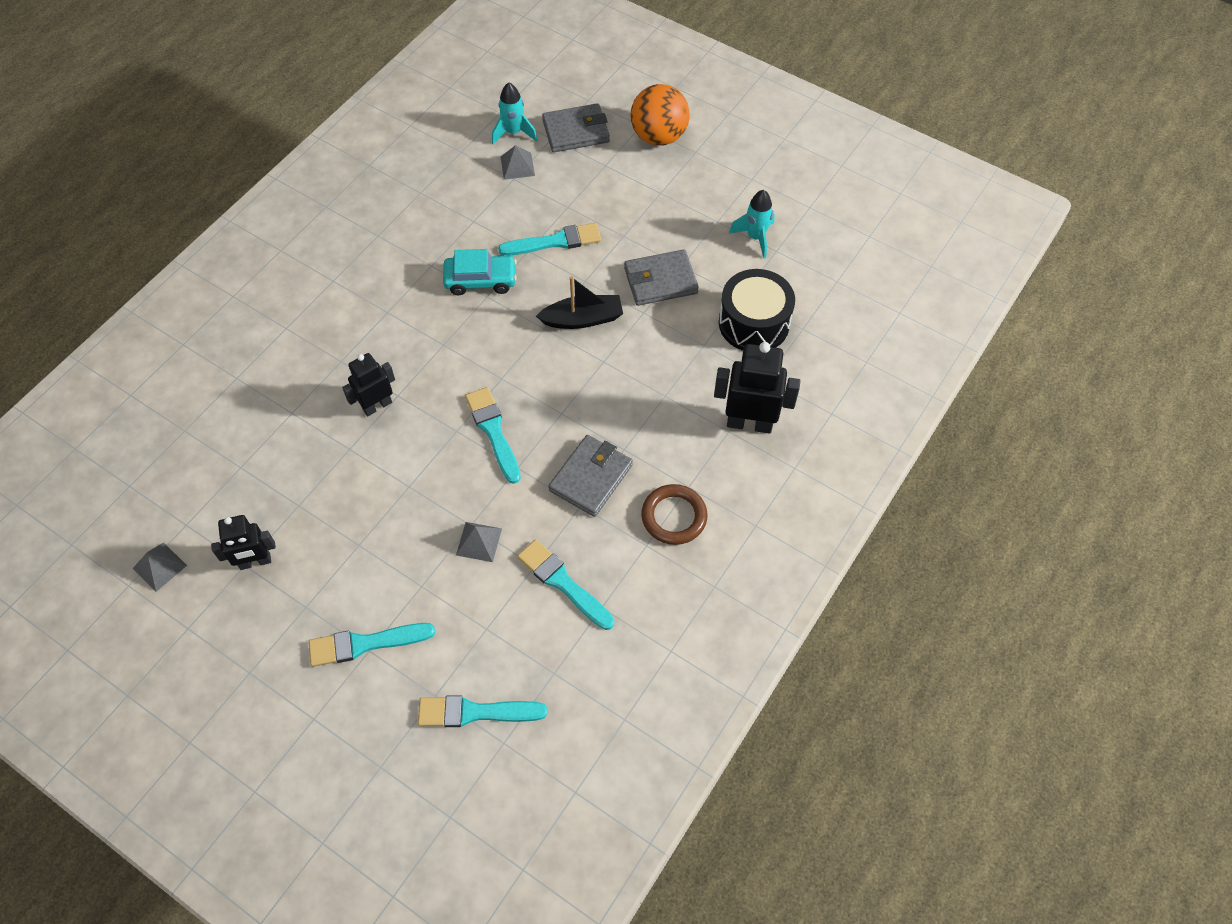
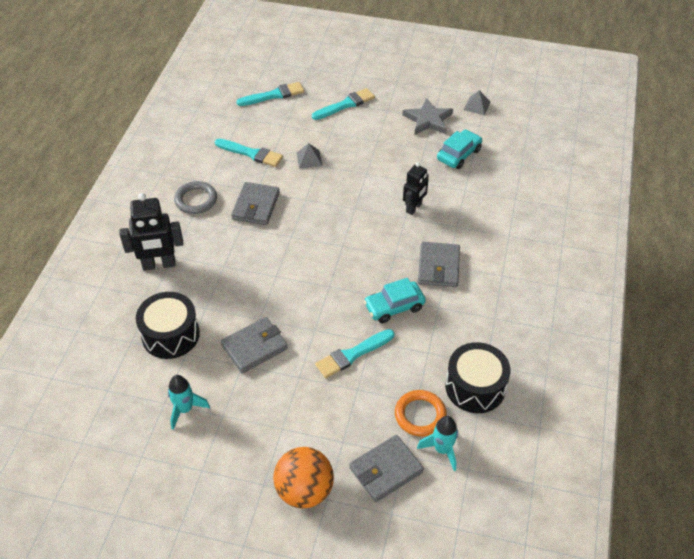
camera: 160 degrees right, 10 degrees down
(255, 562) = (428, 120): black robot -> grey star
(257, 476) = (458, 154): none -> turquoise car
(399, 313) = (438, 267): none -> grey wallet
(446, 175) = (475, 387): none -> black drum
(493, 431) = (330, 214): turquoise brush -> none
(517, 166) = (420, 415): grey pyramid -> orange ring
(582, 319) = (303, 300): black boat -> none
(674, 517) = (196, 200): brown ring -> grey ring

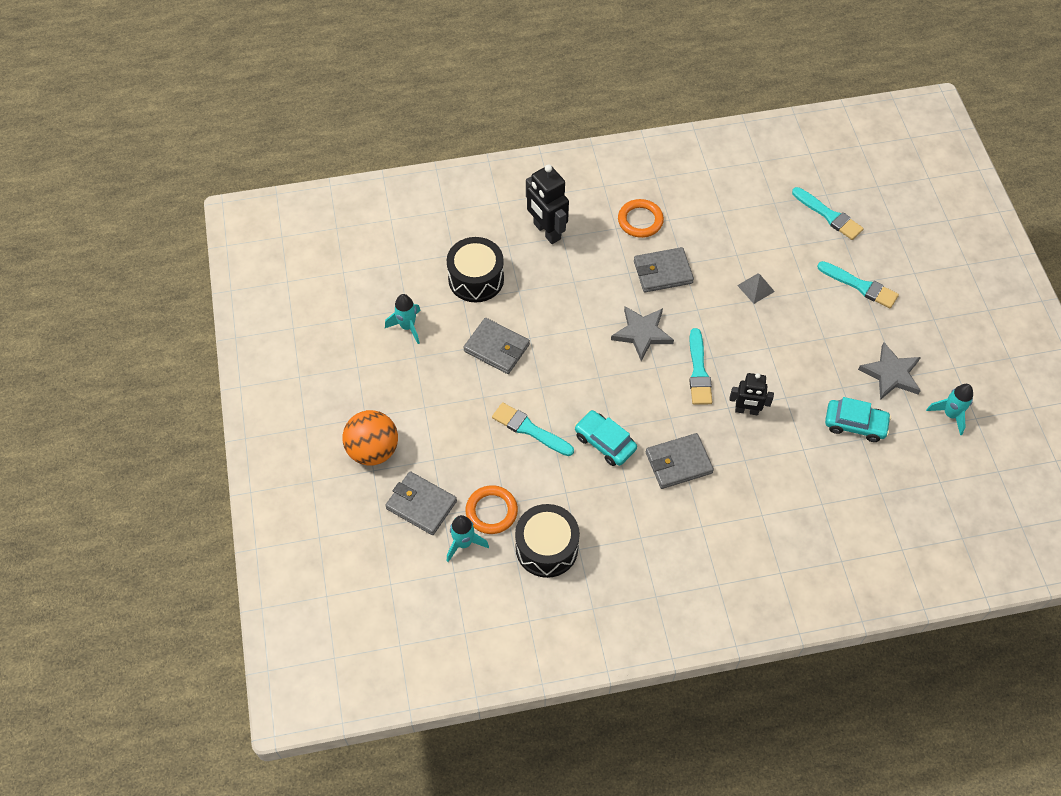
camera: 65 degrees right, 10 degrees up
(196, 200) = (640, 220): grey ring -> orange ring
(251, 153) = (730, 235): turquoise brush -> turquoise brush (698, 371)
(305, 242) = (642, 333): none -> grey star
(477, 106) = (950, 414): grey pyramid -> turquoise rocket

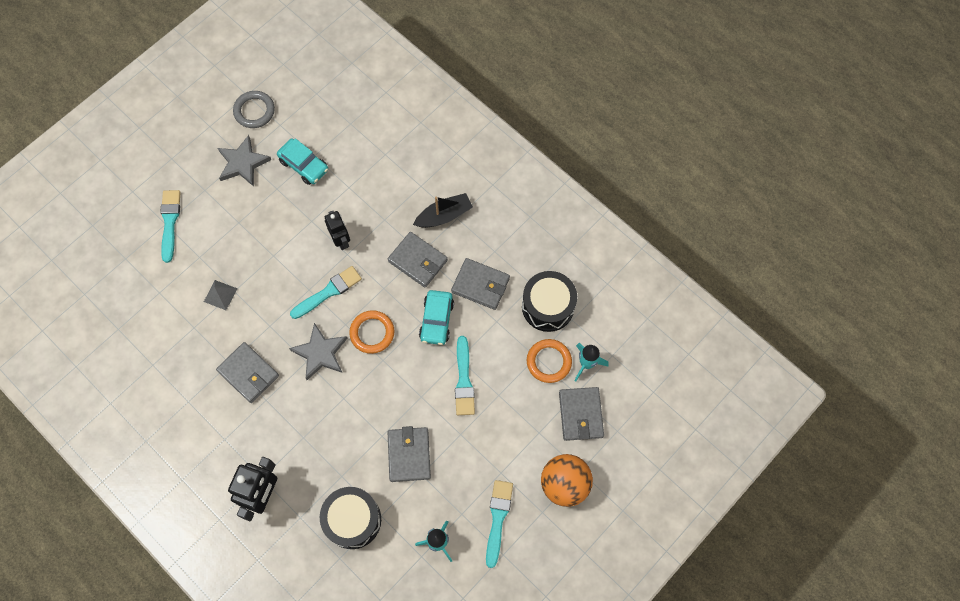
camera: 125 degrees left, 10 degrees up
(613, 502) = (480, 285): none -> grey wallet
(640, 220) = (203, 424): orange ring -> orange ring (372, 333)
(712, 515) = (444, 216): none -> black boat
(829, 215) = (107, 280): turquoise brush -> turquoise brush (498, 519)
(855, 424) = (304, 165): turquoise car -> turquoise car turned 150 degrees clockwise
(950, 414) = (254, 111): turquoise rocket -> grey ring

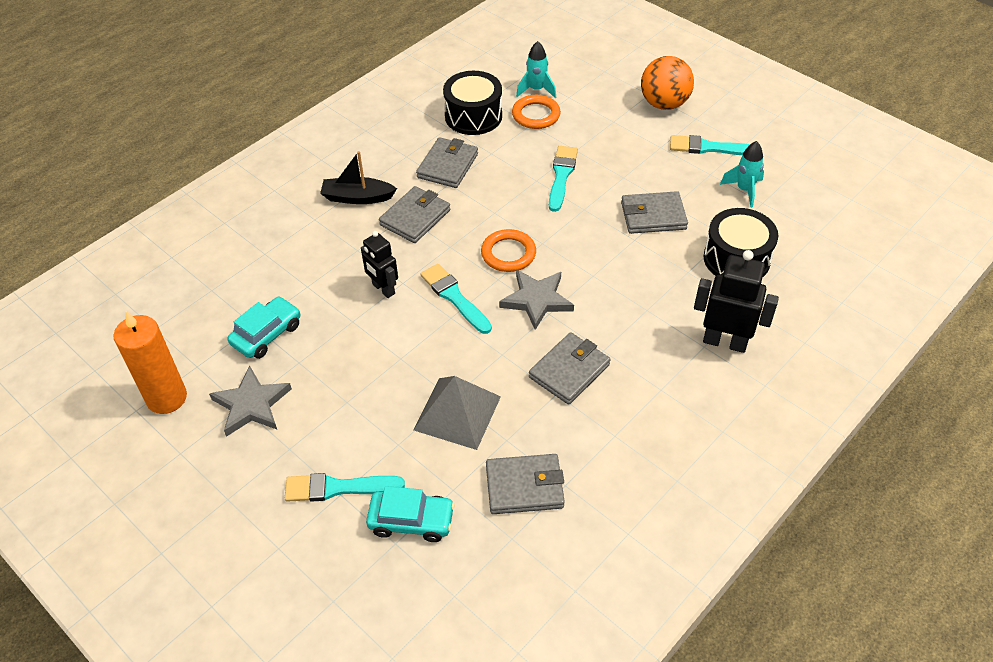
camera: 90 degrees left, 20 degrees down
(220, 295) = (457, 413): grey pyramid -> grey pyramid, size x1.90
(254, 111) = (167, 398): grey ring -> orange candle
(341, 240) = (383, 289): black robot -> black robot turned 105 degrees counterclockwise
(436, 320) = (491, 199): turquoise car -> turquoise car (411, 521)
(444, 216) = (357, 197): black boat -> black boat turned 60 degrees counterclockwise
(464, 380) = (561, 176): turquoise brush -> turquoise brush turned 75 degrees counterclockwise
(580, 414) = (591, 93): grey wallet -> grey wallet (524, 486)

